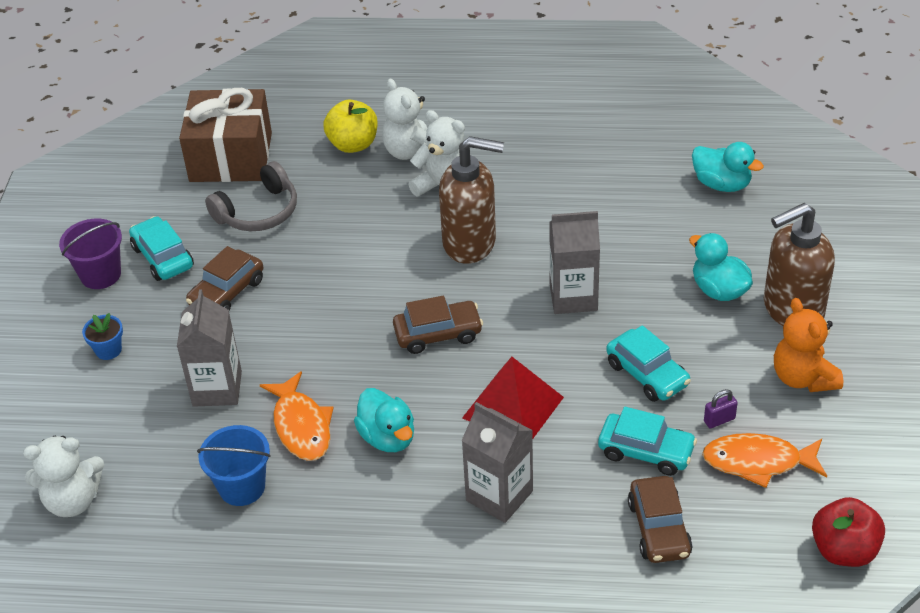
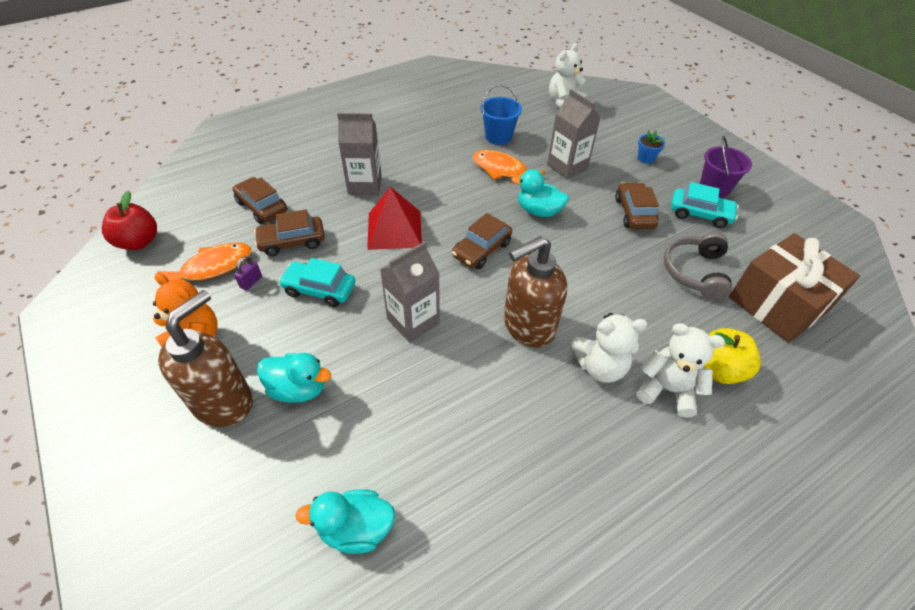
camera: 140 degrees right, 5 degrees up
(388, 437) = (451, 184): turquoise duck -> turquoise duck (538, 211)
(646, 451) = (292, 242): turquoise car -> brown car

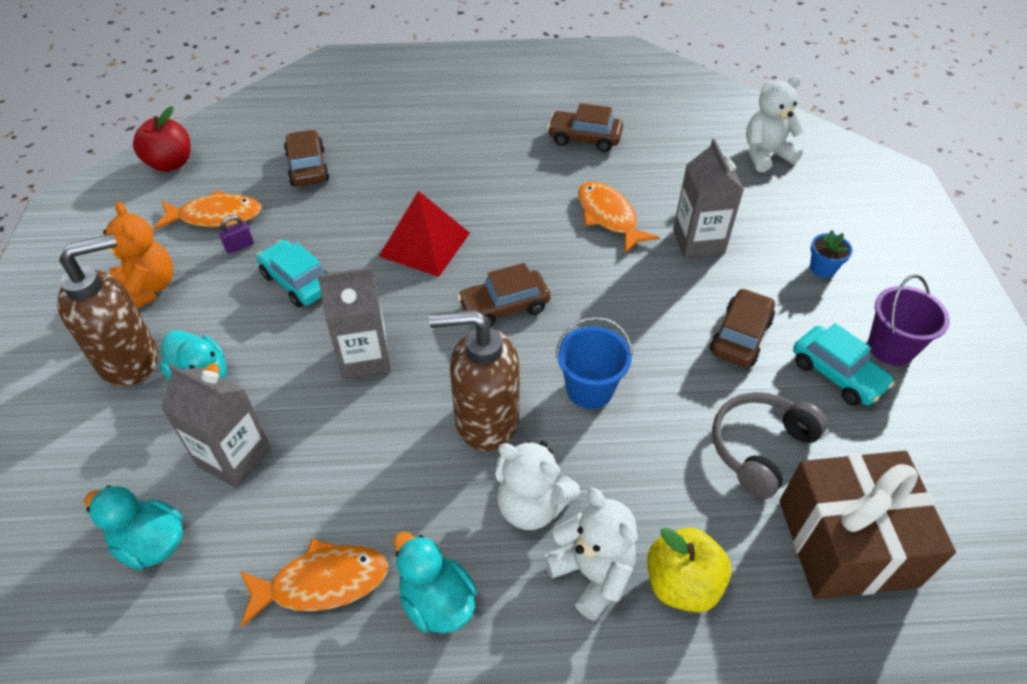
camera: 30 degrees right, 0 degrees up
(292, 242) = (309, 217): brown car -> brown car (584, 138)
(365, 185) = (432, 179): grey carton -> grey carton (234, 457)
(498, 137) = (638, 171): blue bucket -> blue bucket (589, 389)
(507, 486) = (322, 583): none -> orange fish
(538, 211) = (612, 285): turquoise duck -> turquoise duck (437, 601)

